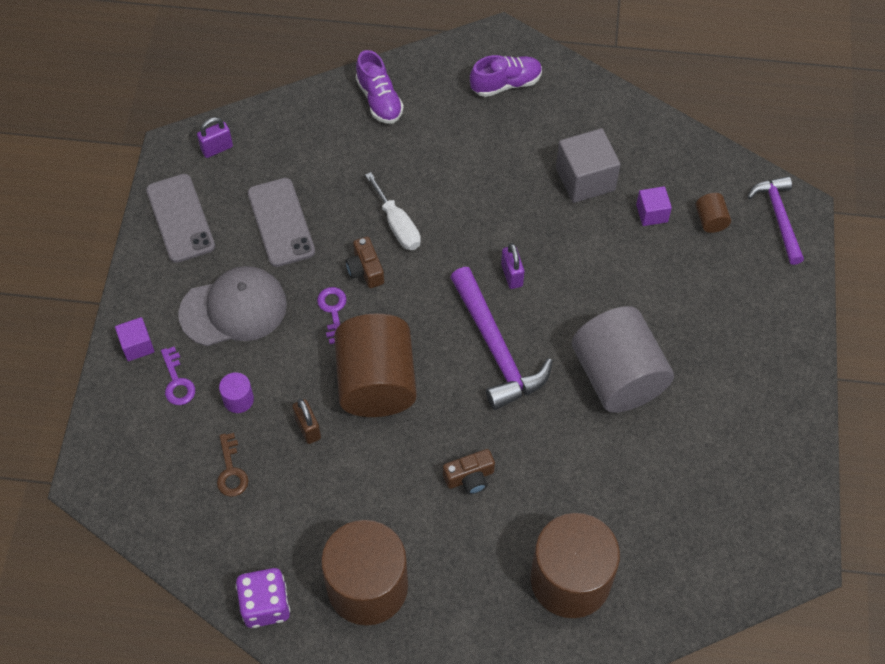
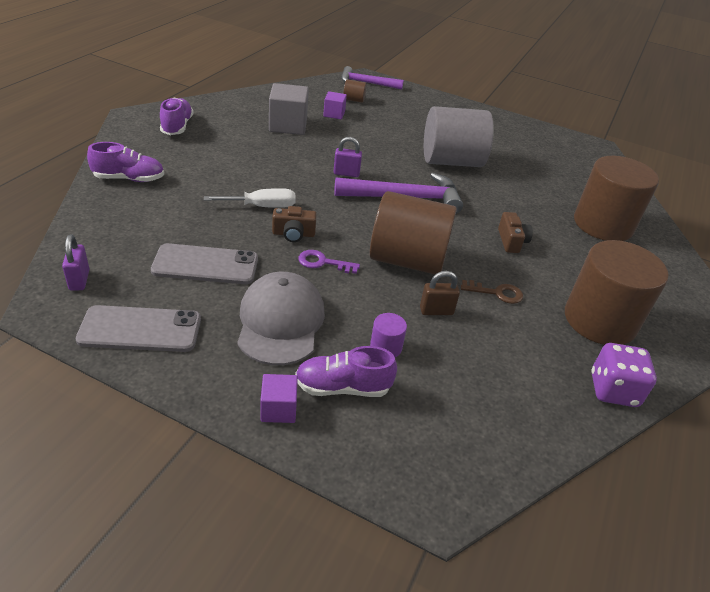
camera: 75 degrees left, 20 degrees down
(177, 382) = (342, 387): purple key -> purple shoe
(231, 471) = (464, 374): brown key -> brown key (496, 293)

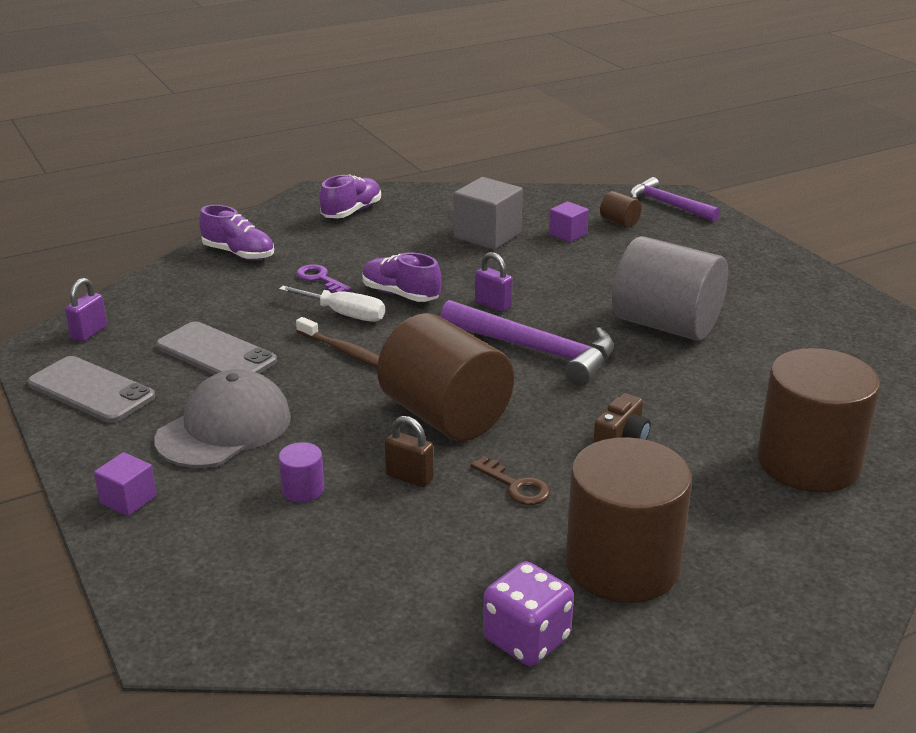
camera: 40 degrees right, 10 degrees down
(293, 234) = (344, 351): brown camera -> brown toothbrush
(323, 262) = (341, 388): purple key -> purple key (320, 279)
(342, 387) = (210, 507): purple shoe -> purple shoe (400, 294)

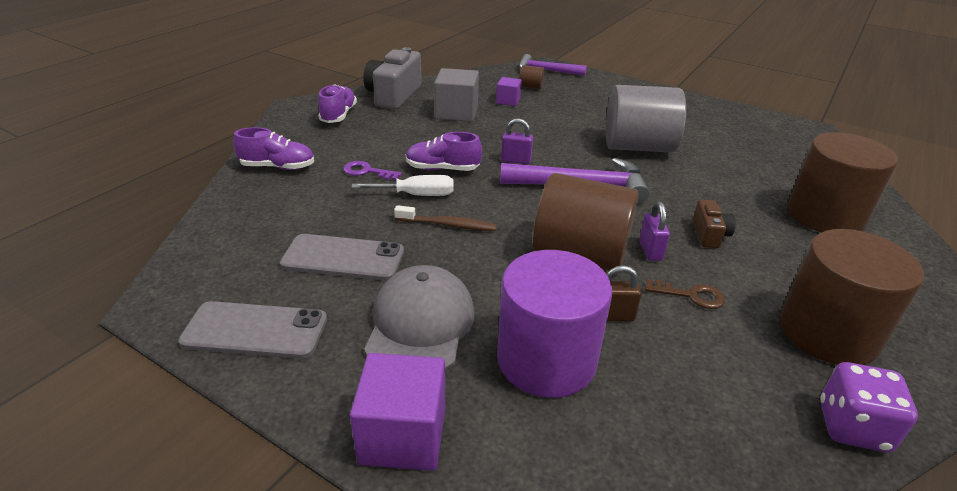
camera: 30 degrees left, 5 degrees up
(89, 333) = (200, 273): purple padlock -> purple padlock (650, 251)
(128, 500) = (403, 435): purple cube -> purple cube, size x1.78
(303, 489) = (546, 360): purple cylinder -> purple cylinder, size x2.47
(436, 200) = (393, 95): none -> grey camera

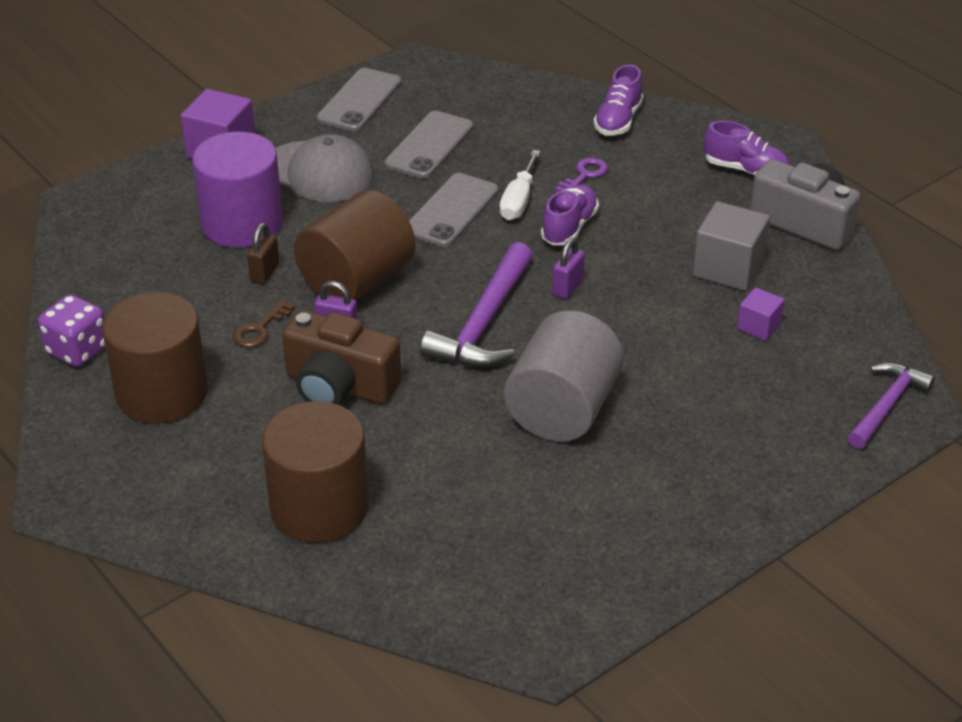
camera: 110 degrees right, 5 degrees up
(448, 225) = (451, 211): brown toothbrush -> grey phone
(531, 87) = (811, 365): brown cylinder -> none
(709, 234) = (339, 386): brown camera -> brown camera, size x1.94

